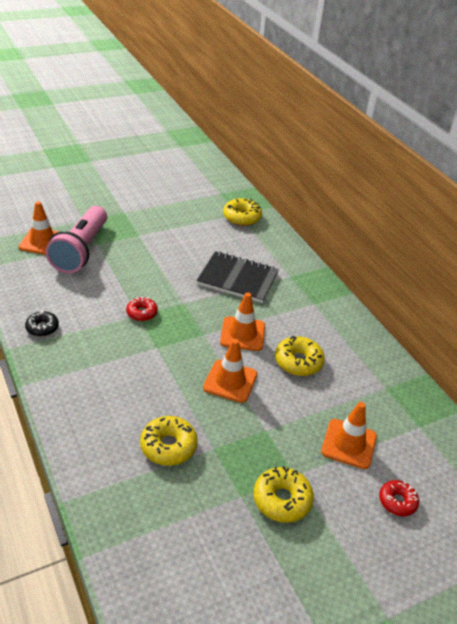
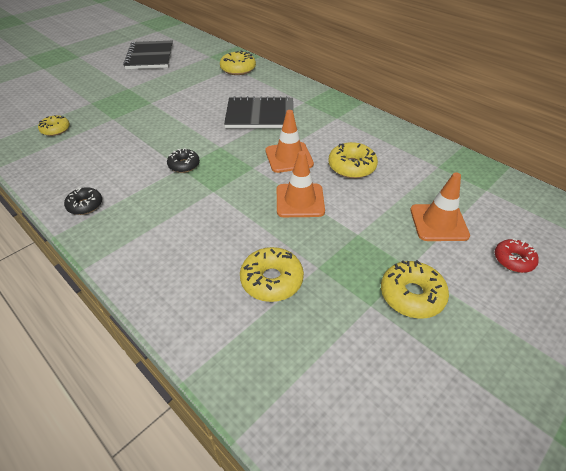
camera: 15 degrees left, 5 degrees up
(42, 242) = (55, 129): orange traffic cone -> yellow donut
(81, 250) = (98, 128): pink flashlight -> none
(142, 313) = (184, 165): red donut -> black donut
(159, 179) = (150, 57): none -> black notebook

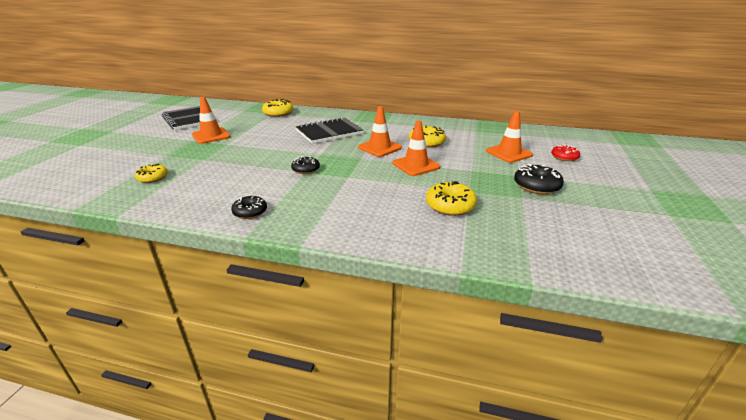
camera: 30 degrees left, 15 degrees down
(147, 86) = (211, 136): none -> orange traffic cone
(411, 295) = (536, 186): yellow donut -> black donut

